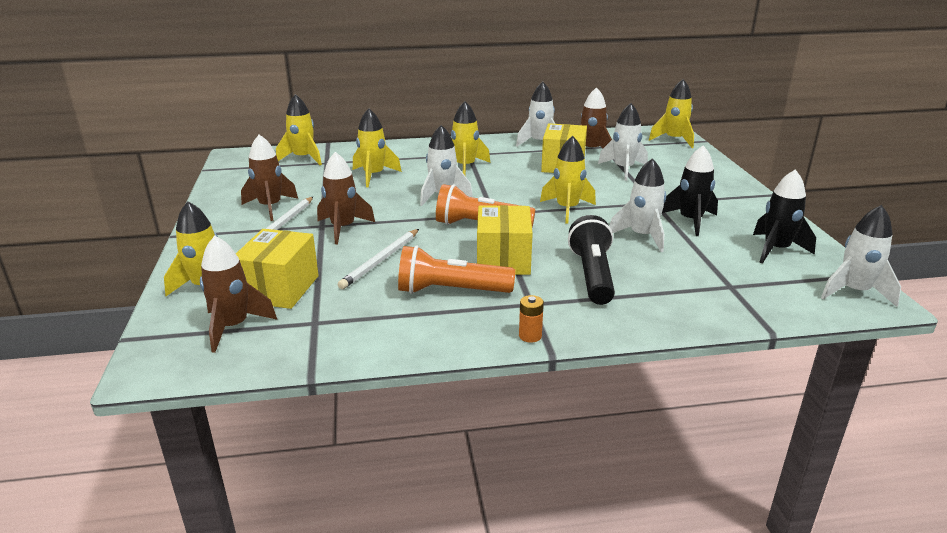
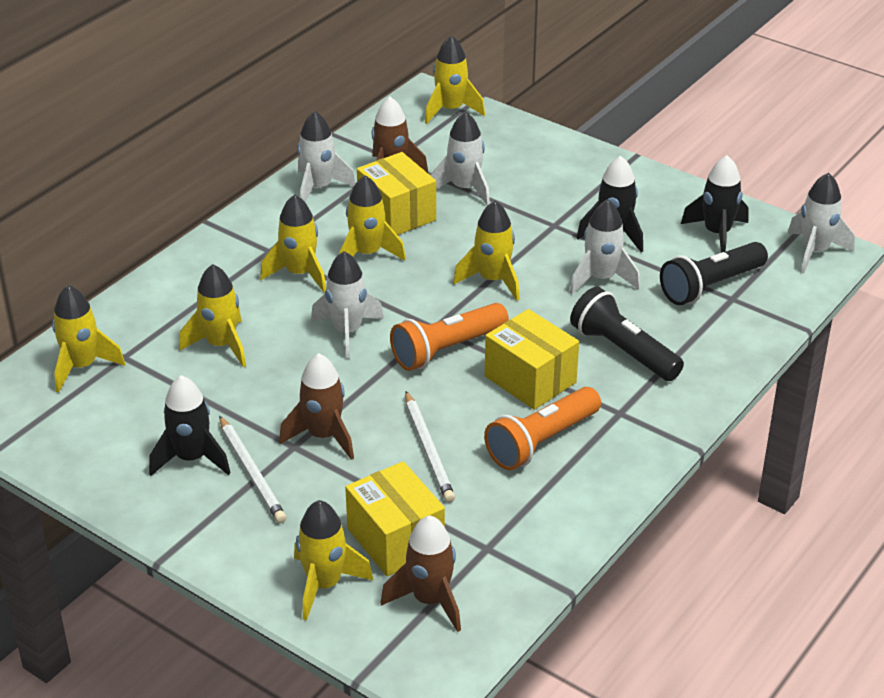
camera: 45 degrees left, 10 degrees up
(270, 207) = (191, 458): brown rocket -> black rocket
(515, 173) = (367, 254): none -> yellow rocket
(530, 336) = (664, 444): orange battery -> none
(723, 273) = (711, 286): none -> black flashlight

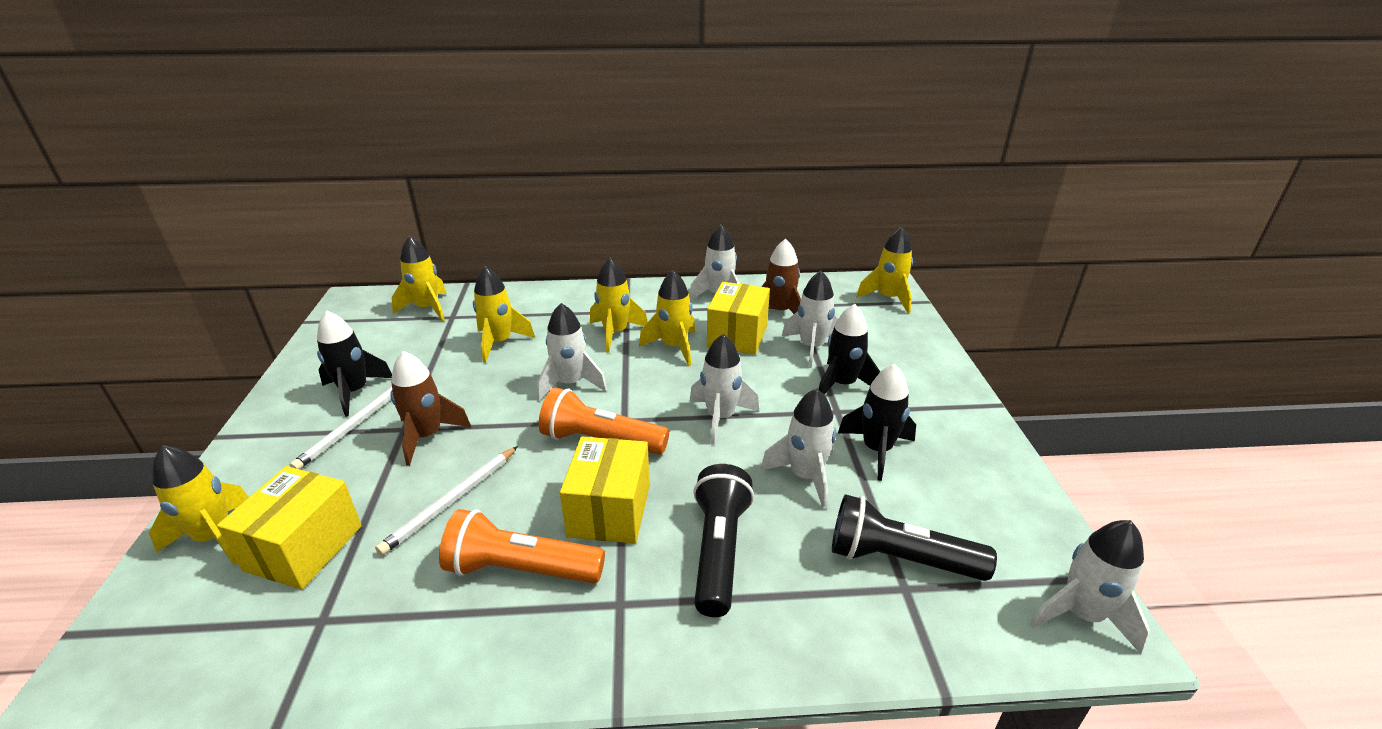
camera: 50 degrees right, 5 degrees down
(430, 600) = (213, 621): brown rocket -> none
(493, 280) = (720, 418): yellow rocket -> white rocket
(717, 233) = (983, 516): black rocket -> black rocket (842, 385)

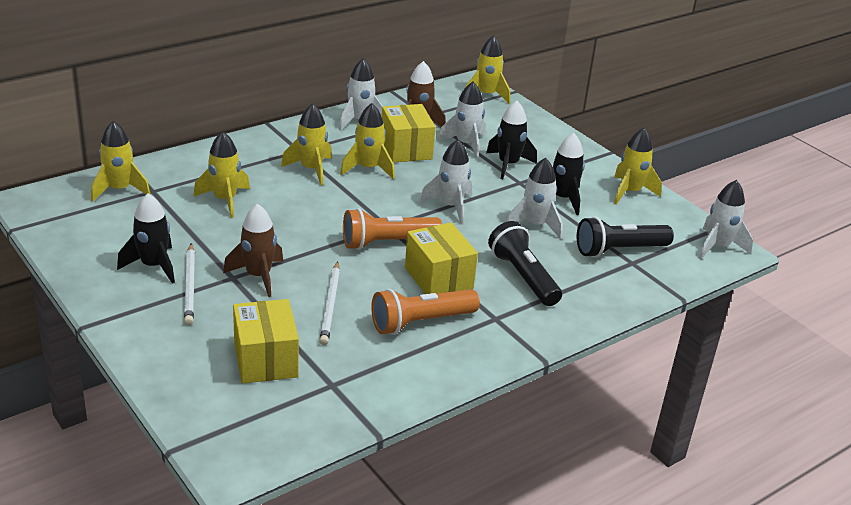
camera: 35 degrees left, 0 degrees up
(215, 537) = (191, 376): yellow rocket -> yellow rocket (630, 192)
(571, 384) = (321, 214): white rocket -> none

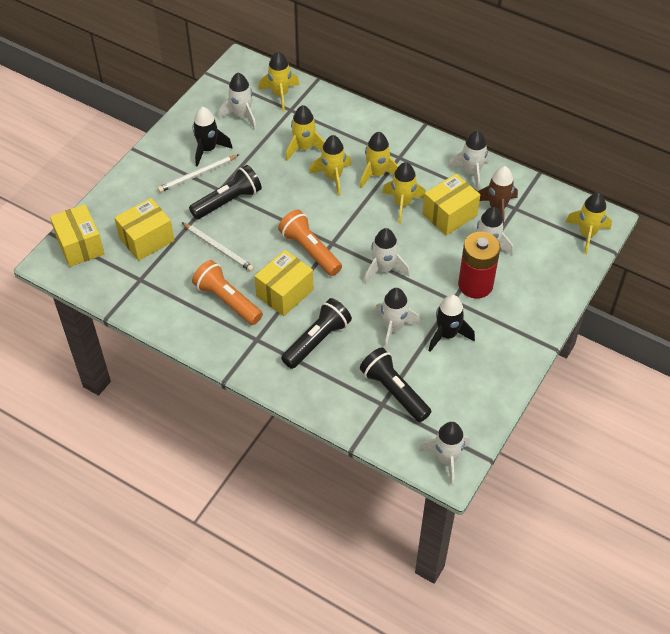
camera: 70 degrees right, 20 degrees up
(123, 225) = (242, 116): none -> white rocket
(223, 425) = (80, 246): none -> yellow box
(258, 276) = (228, 201): brown rocket -> black flashlight
(330, 305) = (218, 248): white pencil -> white pencil turned 120 degrees counterclockwise
(508, 164) = (475, 285): black rocket -> red battery
(630, 192) = (493, 378): yellow rocket -> yellow rocket (333, 177)

